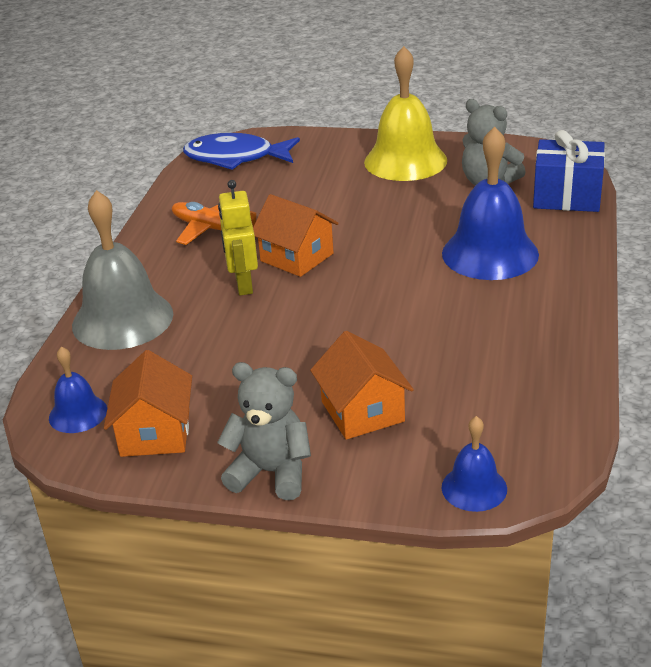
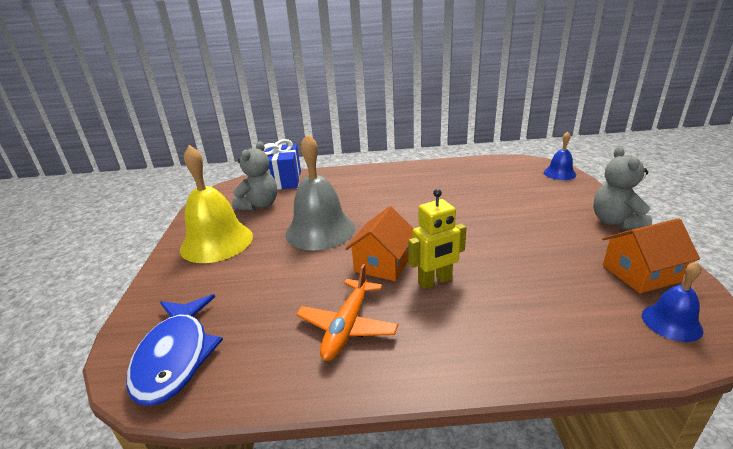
camera: 105 degrees left, 5 degrees down
(122, 319) = (532, 342): grey bell -> grey bell (320, 230)
(362, 411) = (536, 206): orange house -> none
(490, 253) = (355, 193): blue bell -> none

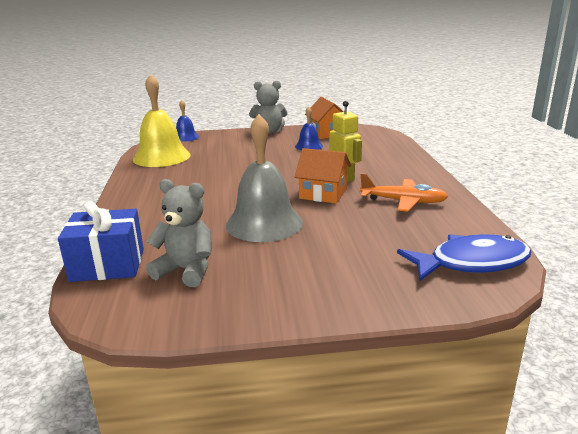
camera: 95 degrees left, 5 degrees down
(216, 242) = (283, 284): yellow bell -> yellow bell (161, 157)
(671, 322) = (367, 133): blue bell -> blue bell (308, 146)

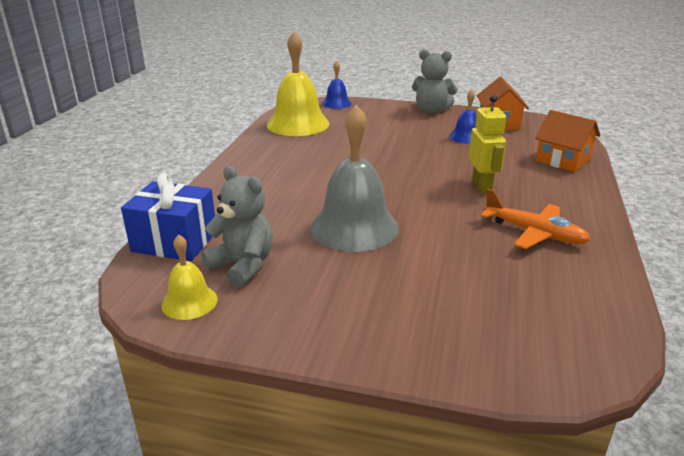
camera: 20 degrees right, 5 degrees up
(156, 308) = (189, 302): none -> yellow bell
(323, 193) = (443, 203): orange house -> orange house (562, 160)
(471, 263) = (566, 336): blue fish -> none

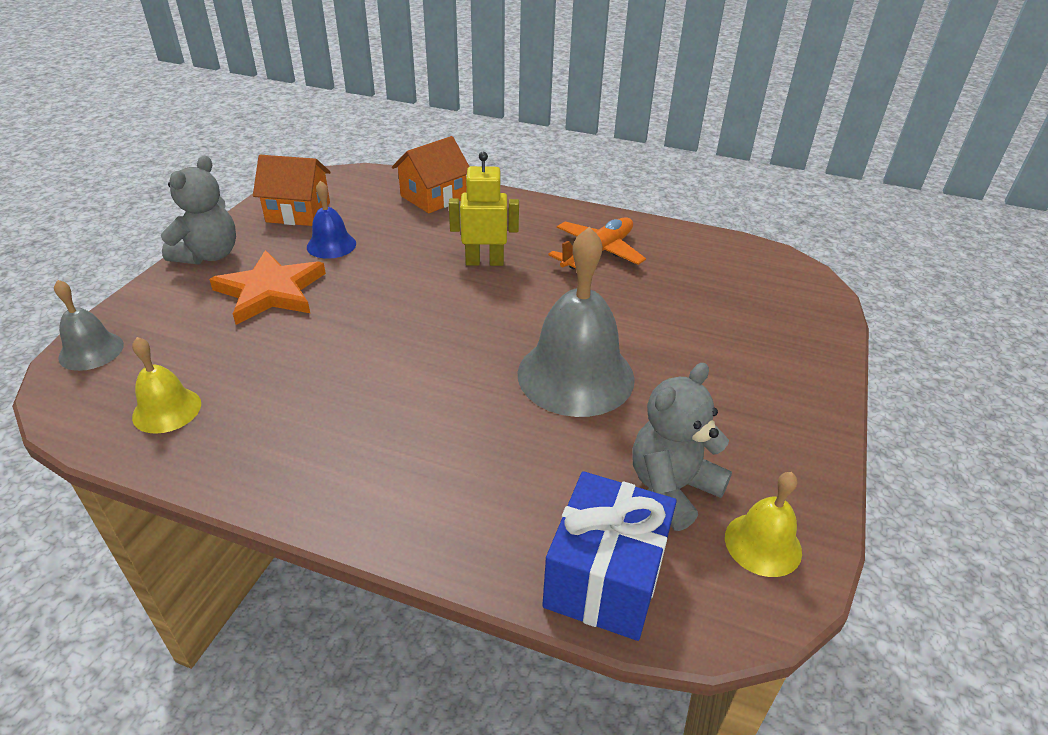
camera: 85 degrees left, 10 degrees up
(298, 124) = (167, 410): yellow bell -> yellow bell, size x0.51
(336, 103) = (91, 351): blue bell -> grey bell
(404, 129) = (271, 291): none -> orange star

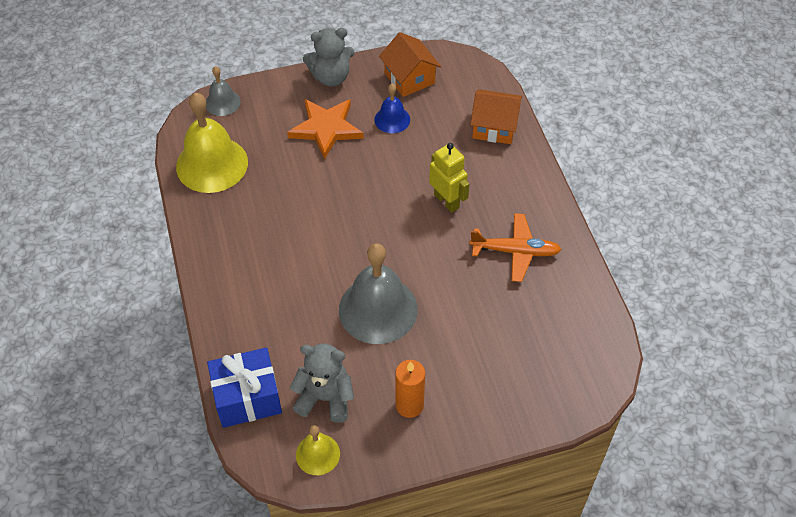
camera: 55 degrees right, 15 degrees up
(167, 410) = (212, 164): yellow bell -> yellow bell, size x1.94
(740, 417) = (409, 405): none -> orange candle

